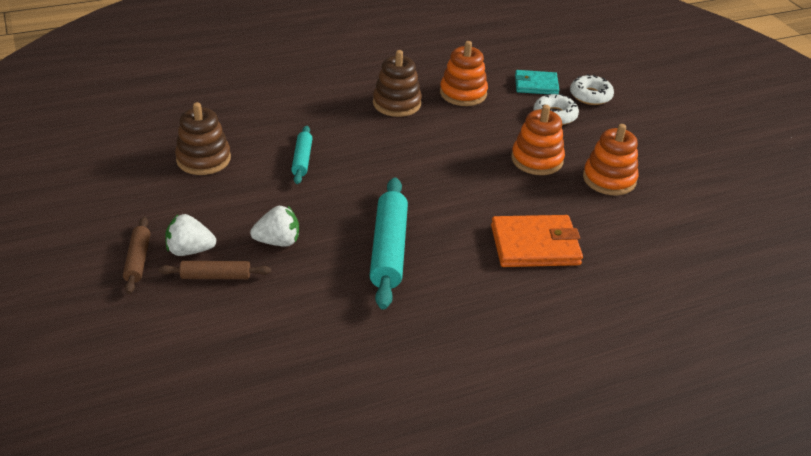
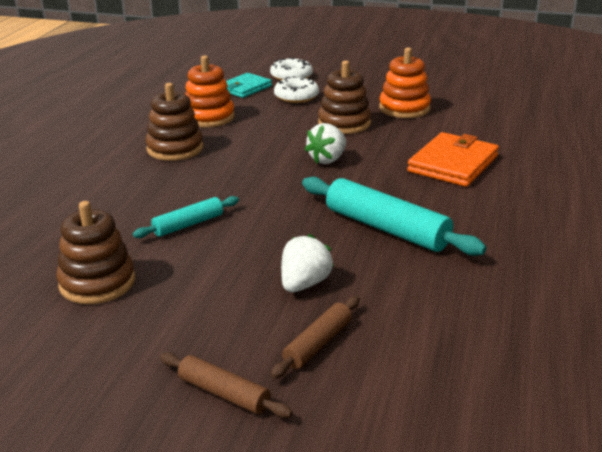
camera: 50 degrees left, 10 degrees down
(190, 250) = (252, 347): white strawberry -> white strawberry (327, 159)
(302, 160) = (188, 224): turquoise rolling pin -> turquoise rolling pin turned 75 degrees counterclockwise
(537, 160) = (344, 123): orange stacking toy -> brown stacking toy

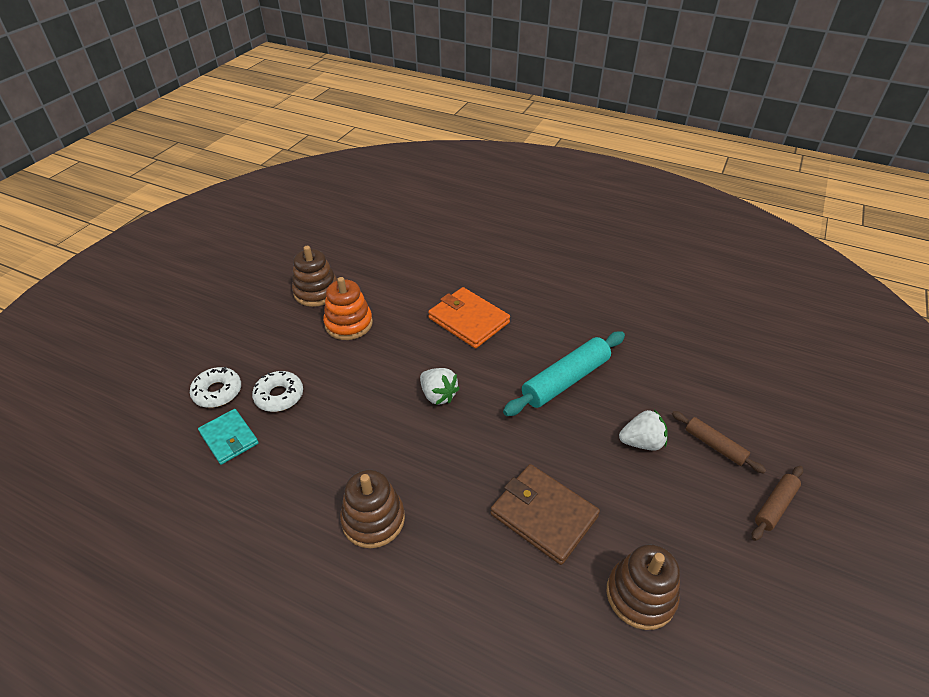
camera: 80 degrees left, 15 degrees up
(188, 224) = (543, 515): turquoise rolling pin -> brown wallet
(208, 117) = (300, 481): orange stacking toy -> none
(304, 284) = (642, 442): white strawberry -> white strawberry turned 135 degrees clockwise
(344, 123) = (364, 370): brown stacking toy -> brown stacking toy (316, 292)

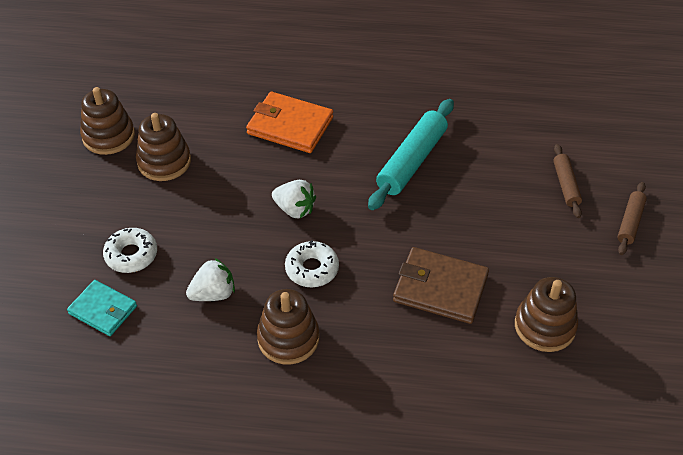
camera: 20 degrees left, 5 degrees up
(217, 392) = (62, 269): white donut -> white donut (312, 269)
(348, 324) = (164, 162): orange stacking toy -> brown stacking toy
(642, 442) = (502, 200): white strawberry -> white strawberry (213, 294)
(714, 445) = (566, 185): brown rolling pin -> brown rolling pin turned 60 degrees clockwise

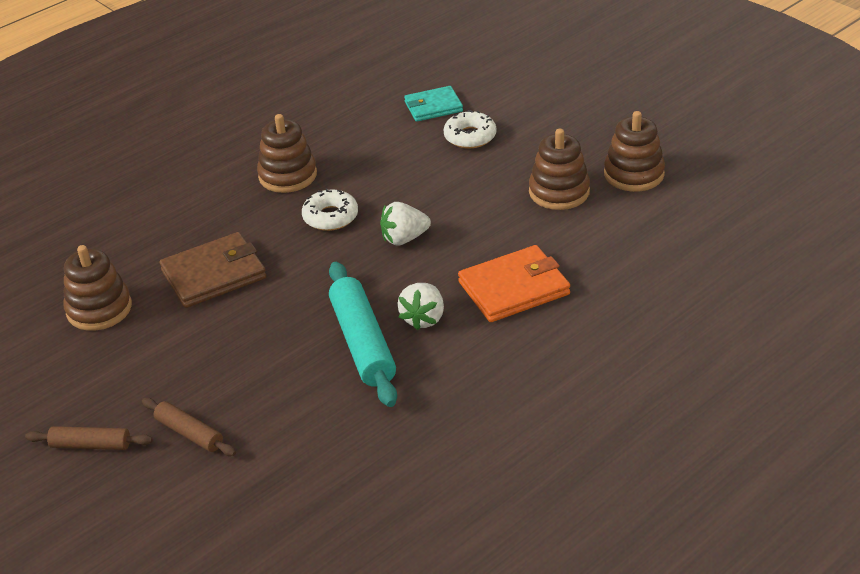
camera: 135 degrees right, 10 degrees down
(213, 294) = (377, 159): white strawberry -> white strawberry (423, 318)
(630, 222) = (91, 445): brown rolling pin -> brown rolling pin turned 60 degrees counterclockwise

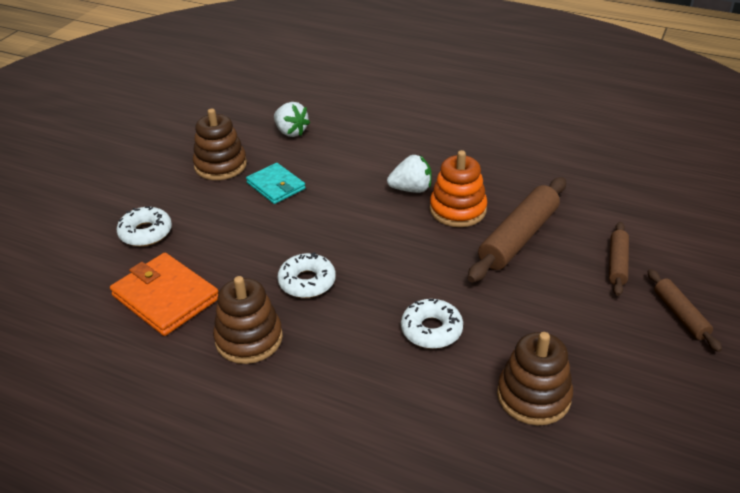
camera: 115 degrees left, 0 degrees up
(214, 274) = (431, 330): brown wallet -> white donut
(284, 373) = (518, 238): none -> brown rolling pin
(362, 343) = (458, 210): turquoise rolling pin -> orange stacking toy
(404, 238) = (318, 227): white strawberry -> white strawberry (291, 132)
(433, 107) = (92, 272): turquoise wallet -> turquoise wallet (276, 186)
(514, 288) = (352, 158): orange wallet -> orange wallet (165, 297)
(634, 174) = (184, 137): brown stacking toy -> none

